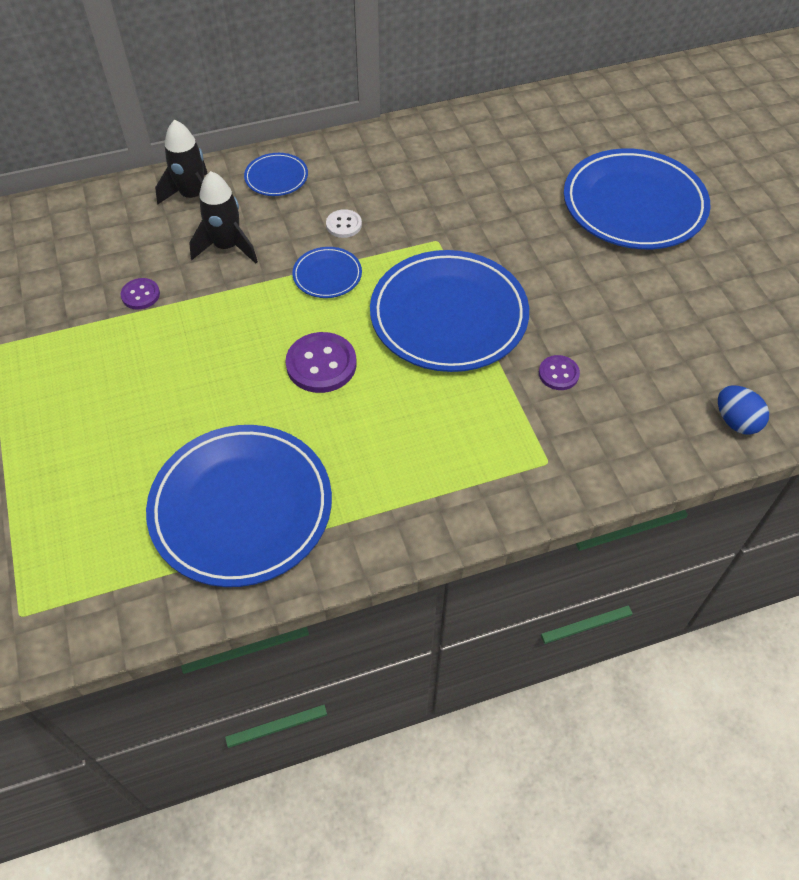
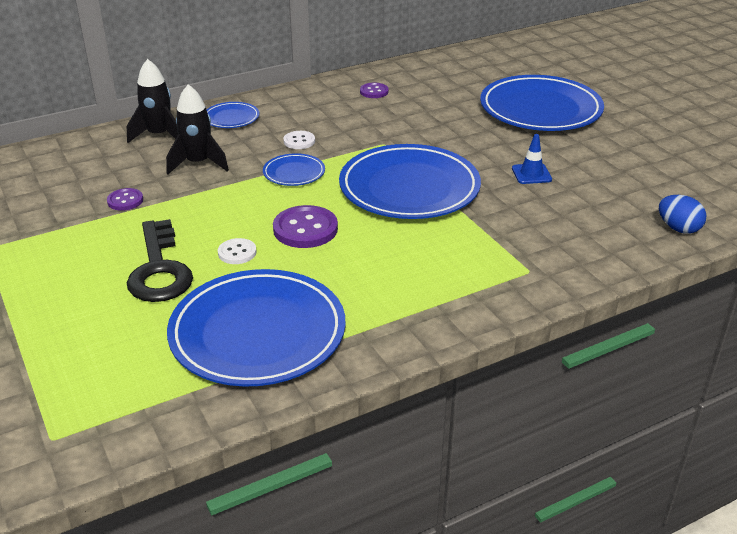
camera: 10 degrees left, 20 degrees down
(159, 403) = (159, 270): none -> black key
(242, 389) = (237, 253): none -> white button
(558, 374) = (517, 214): purple button -> purple button (374, 92)
(592, 312) = (531, 174): none -> blue traffic cone

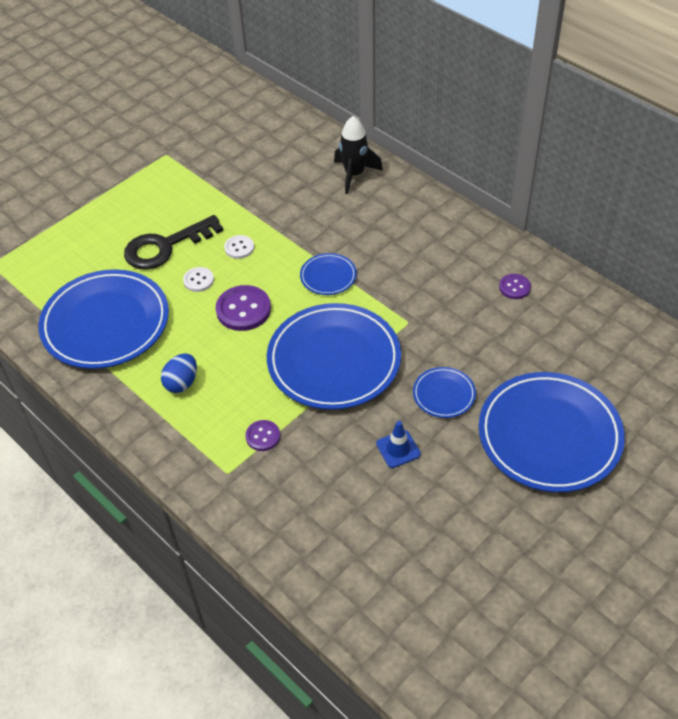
camera: 75 degrees right, 15 degrees up
(125, 201) = (248, 195): purple button -> purple button (263, 436)
(198, 163) = (319, 214): black rocket -> none
(231, 118) = (406, 206): blue plate -> blue plate (444, 394)
(299, 141) = (385, 263): white button -> white button (239, 248)
(678, 228) = (338, 588): blue egg -> blue egg (182, 383)

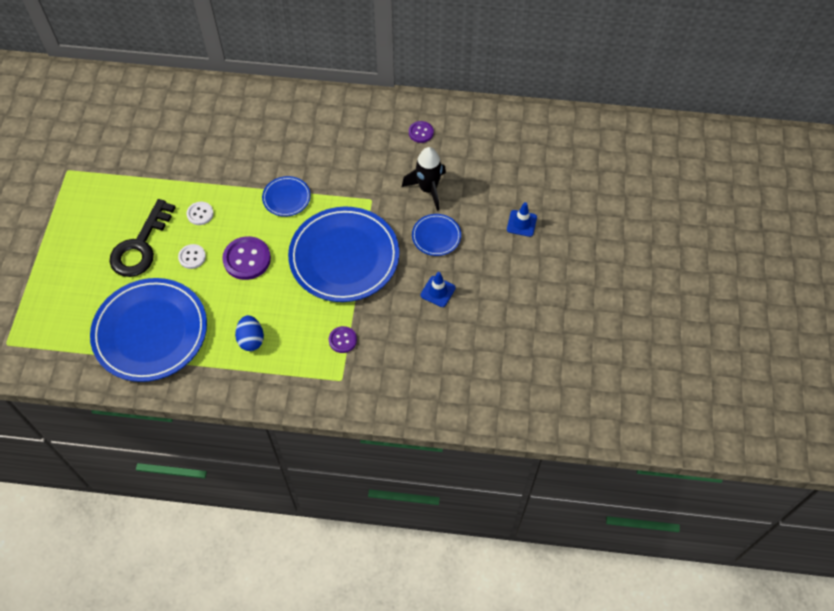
camera: 40 degrees left, 10 degrees up
(354, 175) = (236, 107): black rocket -> black rocket (428, 189)
(549, 435) = (521, 223): blue plate -> blue traffic cone

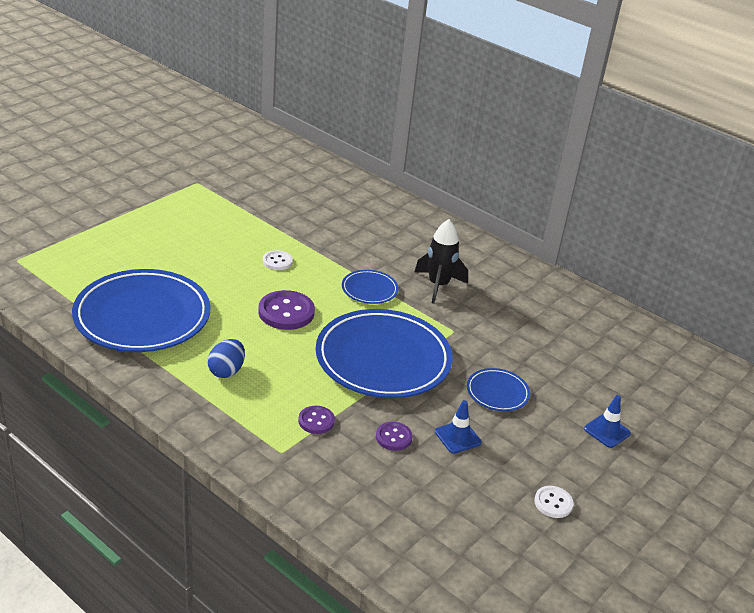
camera: 30 degrees right, 25 degrees down
(140, 246) = (201, 256): black key -> none
(192, 257) = (238, 285): white button -> white button (553, 503)
(421, 132) = (553, 308): purple button -> purple button (393, 437)
(428, 189) = (522, 352): black rocket -> black rocket (438, 285)

